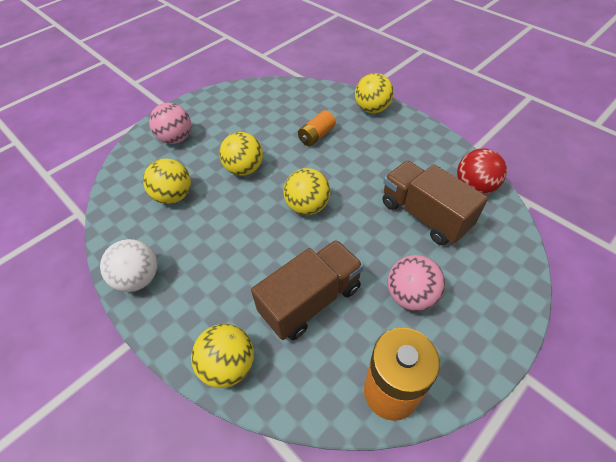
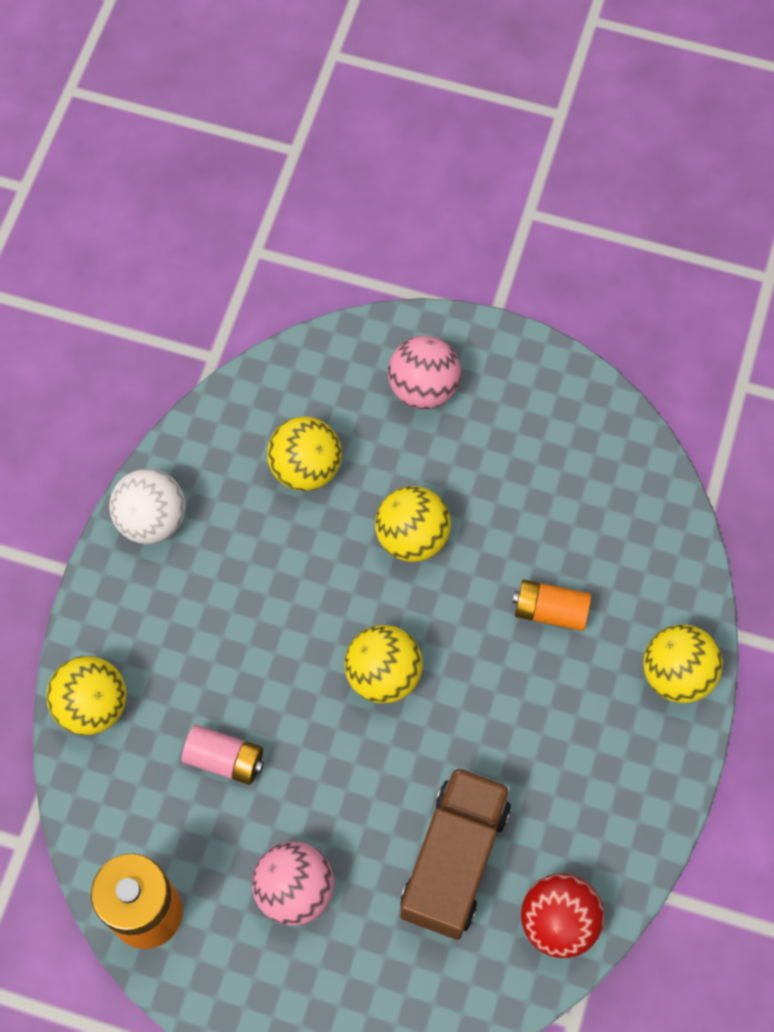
camera: 60 degrees right, 15 degrees up
(311, 300) = (225, 759): brown truck -> pink battery

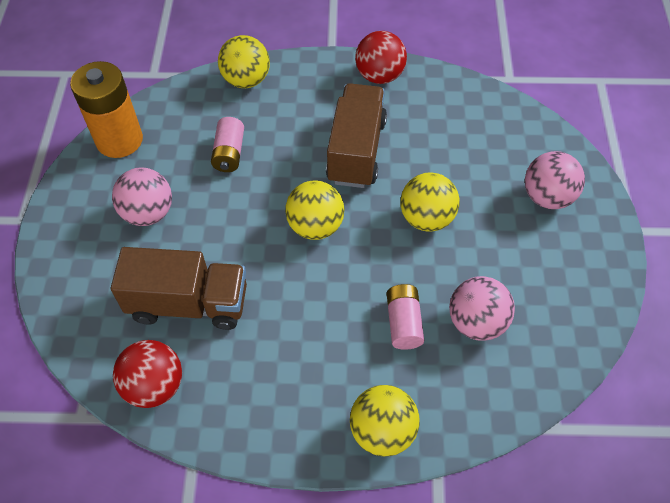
camera: 75 degrees right, 10 degrees down
(152, 520) = (380, 76): white ball -> red ball
(277, 590) = (356, 151): none -> brown truck
(305, 468) = (452, 144): yellow ball -> none
(550, 611) = (403, 323): orange battery -> pink battery
(571, 531) = (477, 322): none -> pink ball

